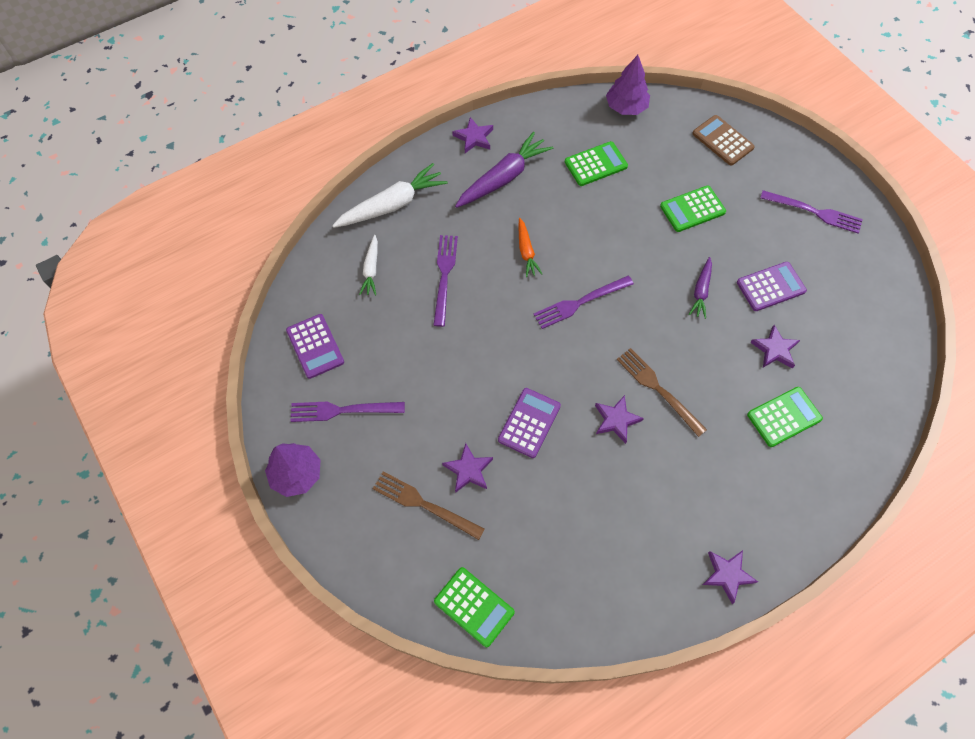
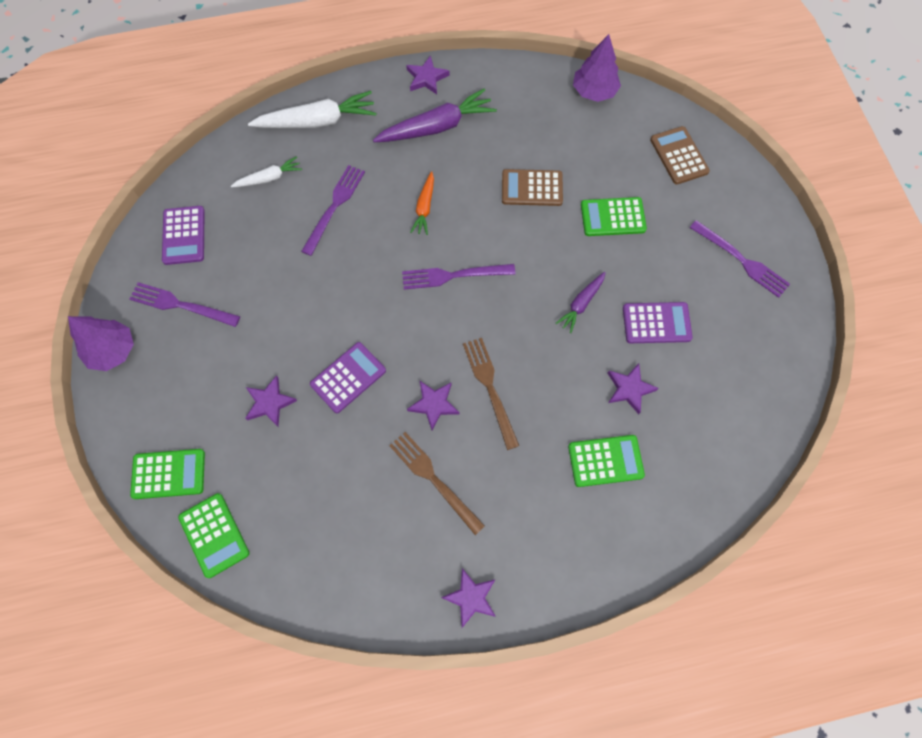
camera: 20 degrees right, 5 degrees up
(371, 269) = (269, 178): white carrot -> white carrot turned 135 degrees counterclockwise
(423, 504) = (213, 420): brown fork -> brown fork (433, 478)
(595, 164) = (535, 141): green calculator -> green calculator (168, 474)
(612, 206) = (532, 188): none -> brown calculator

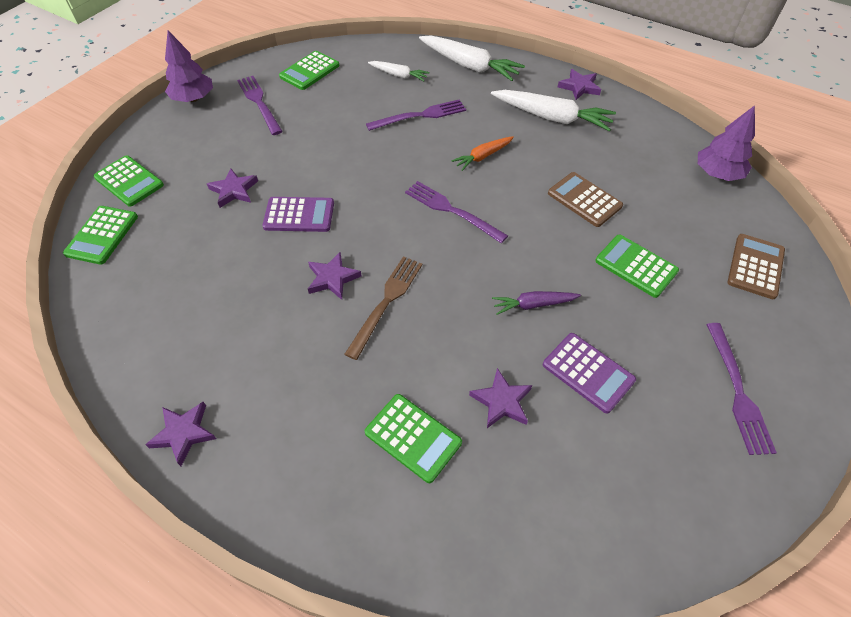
camera: 45 degrees right, 15 degrees down
(184, 235) = (309, 71): purple calculator -> green calculator
(433, 478) = (268, 325): brown fork -> none
(436, 127) = (551, 117): purple carrot -> white carrot

